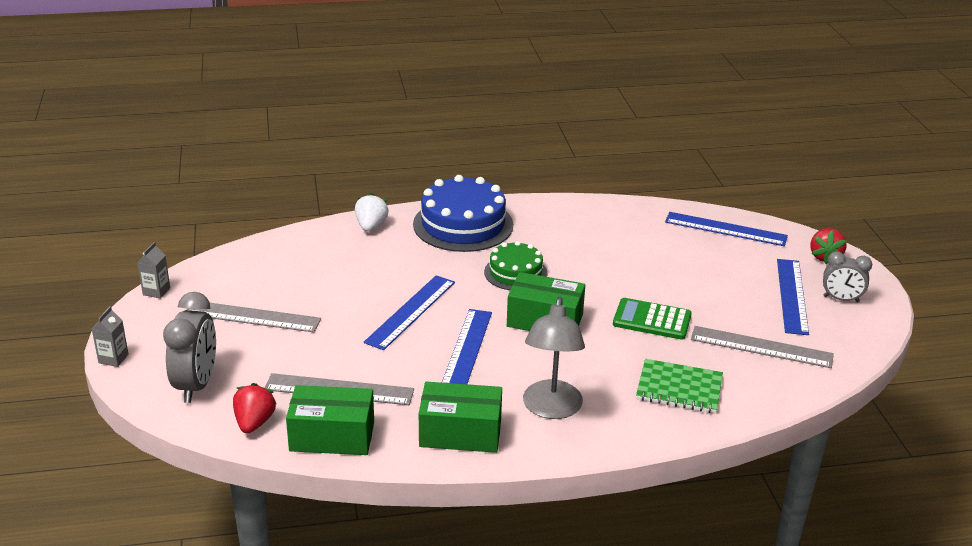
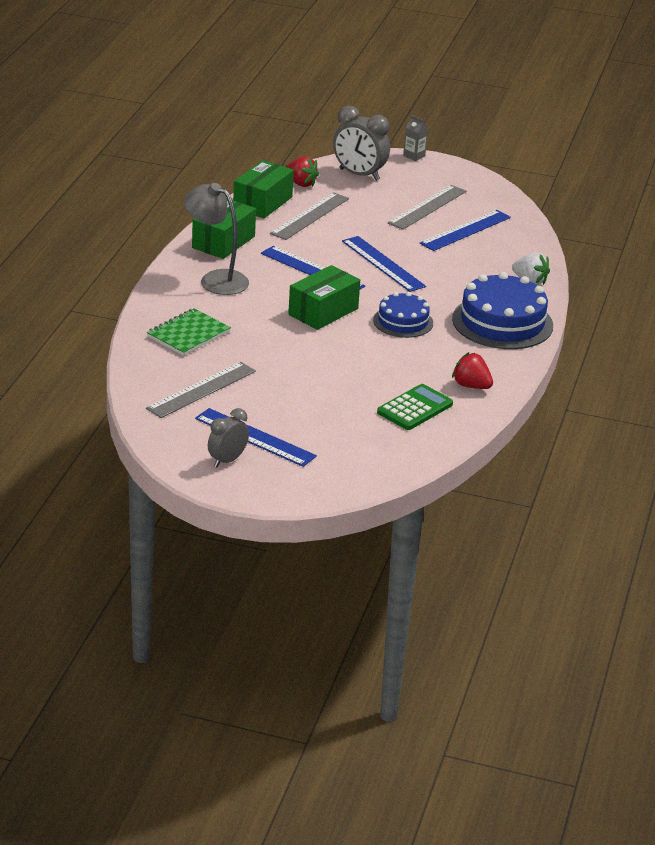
camera: 115 degrees right, 0 degrees up
(156, 291) = (491, 182): grey carton -> none
(515, 273) = (403, 321): green cake -> blue cake
(652, 320) = (282, 356): green calculator -> green calculator (415, 408)
(725, 229) = (391, 452): blue ruler -> blue ruler (465, 230)
(825, 257) = (298, 486): red strawberry -> red strawberry (471, 386)

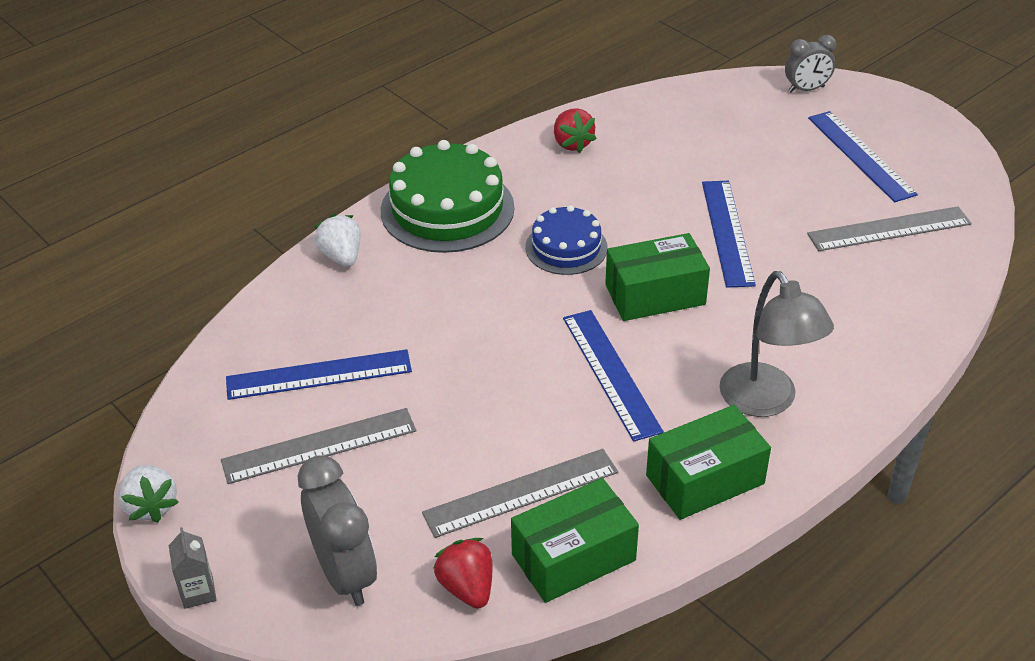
camera: 145 degrees left, 10 degrees up
(188, 334) = (862, 315): green notebook -> none
(227, 460) = (906, 140): grey clock -> grey clock (806, 89)
(383, 264) = (501, 351): blue ruler -> blue ruler (727, 232)
(415, 408) = (659, 137): green calculator -> none
(474, 172) = (151, 506): none -> white strawberry
(502, 322) = (447, 209): blue cake -> green cake

